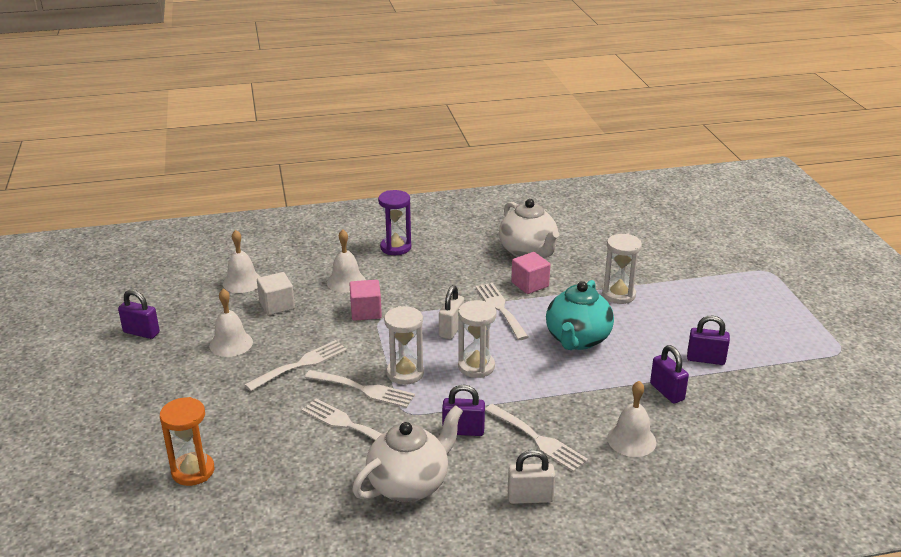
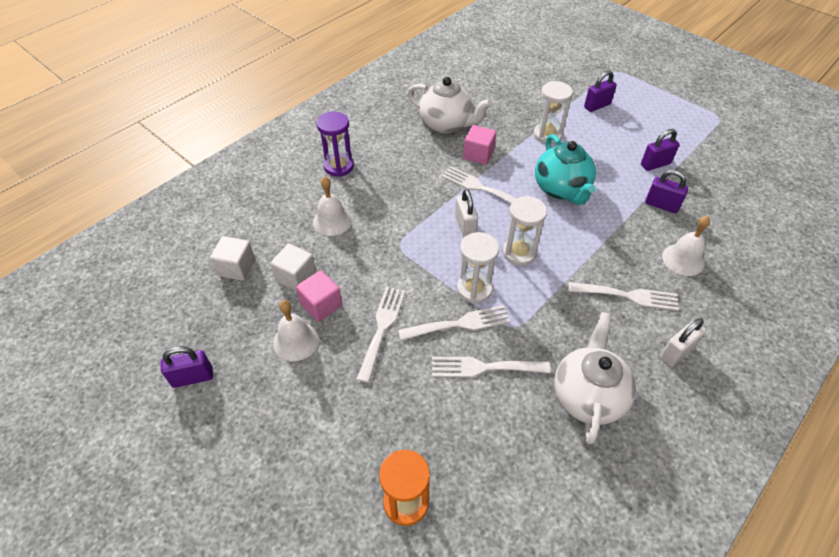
camera: 35 degrees left, 20 degrees up
(242, 282) = (237, 267): white bell -> white cube
(366, 312) = (380, 244): pink cube -> pink cube (321, 305)
(463, 431) = (572, 319): purple padlock -> purple padlock (597, 106)

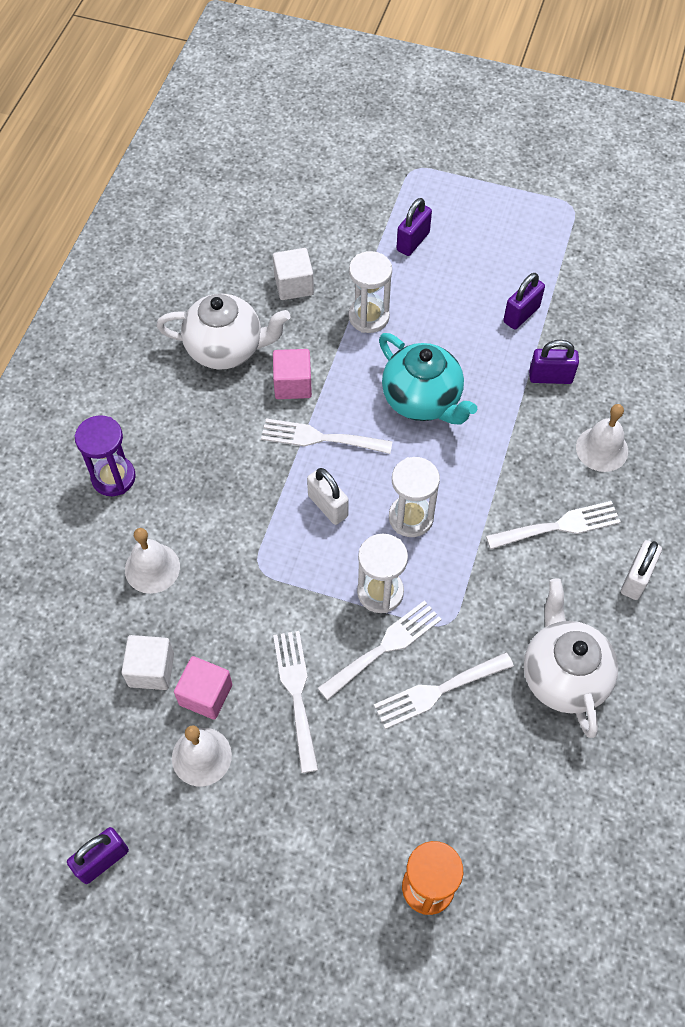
camera: 25 degrees left, 10 degrees up
(237, 267) = (65, 690): white cube -> white cube (294, 285)

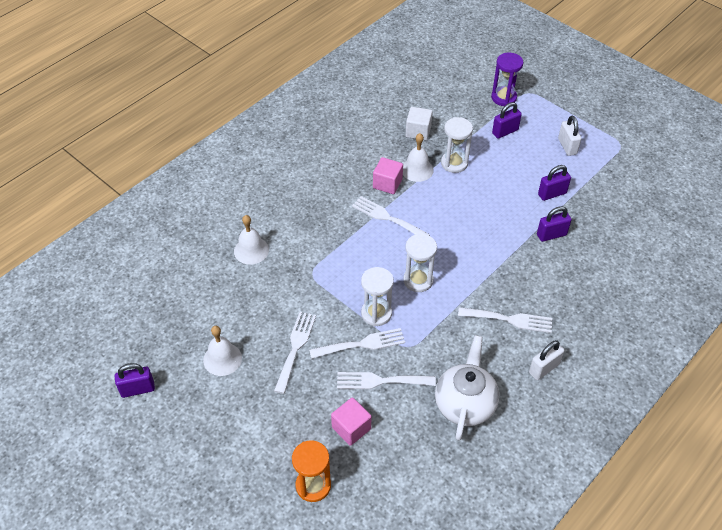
camera: 25 degrees right, 10 degrees down
(113, 477) = (256, 196): purple hourglass -> purple hourglass (503, 98)
(151, 669) = (220, 302): white cube -> none
(205, 694) = (243, 327): pink cube -> pink cube (351, 428)
(226, 349) = (359, 152): white teapot -> none
(328, 506) = (371, 255): white padlock -> white padlock (567, 146)
(422, 400) = (462, 219): turquoise teapot -> none
(550, 377) = (551, 235): purple padlock -> purple padlock turned 45 degrees counterclockwise
(602, 449) = (562, 287): white bell -> white bell (417, 169)

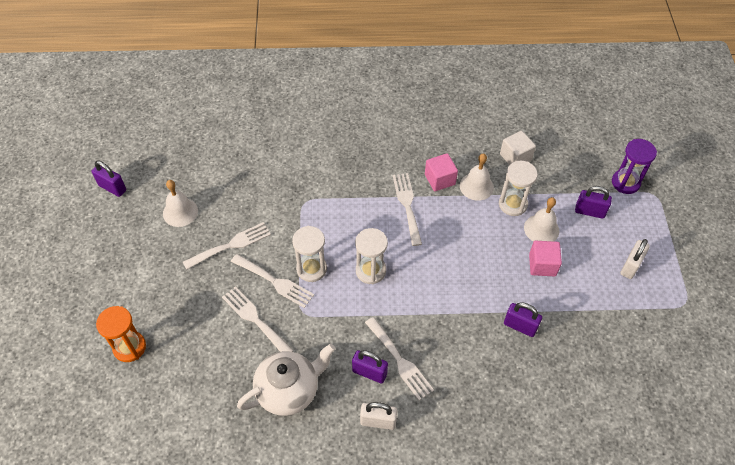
camera: 45 degrees right, 5 degrees up
(251, 250) = (286, 152): white bell -> white bell (541, 229)
(351, 428) = (197, 333): pink cube -> pink cube (542, 265)
(552, 194) = (564, 294): purple padlock -> purple padlock (369, 372)

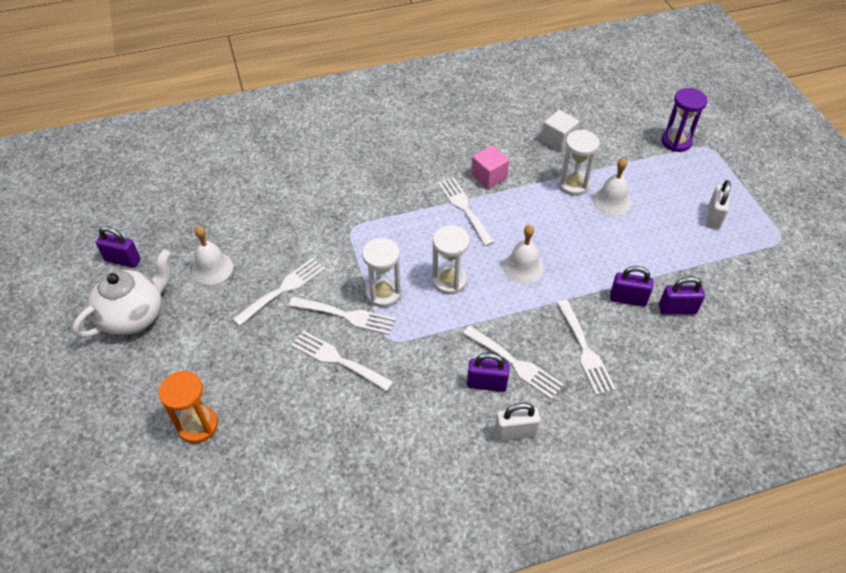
camera: 15 degrees left, 5 degrees down
(289, 390) = (403, 425): white teapot -> white teapot (134, 316)
(464, 364) = (585, 350): none -> white fork
(476, 186) = (529, 175): white bell -> white bell (523, 267)
(542, 265) = (626, 235): pink cube -> none
(589, 211) = (652, 175): purple padlock -> purple padlock (677, 309)

